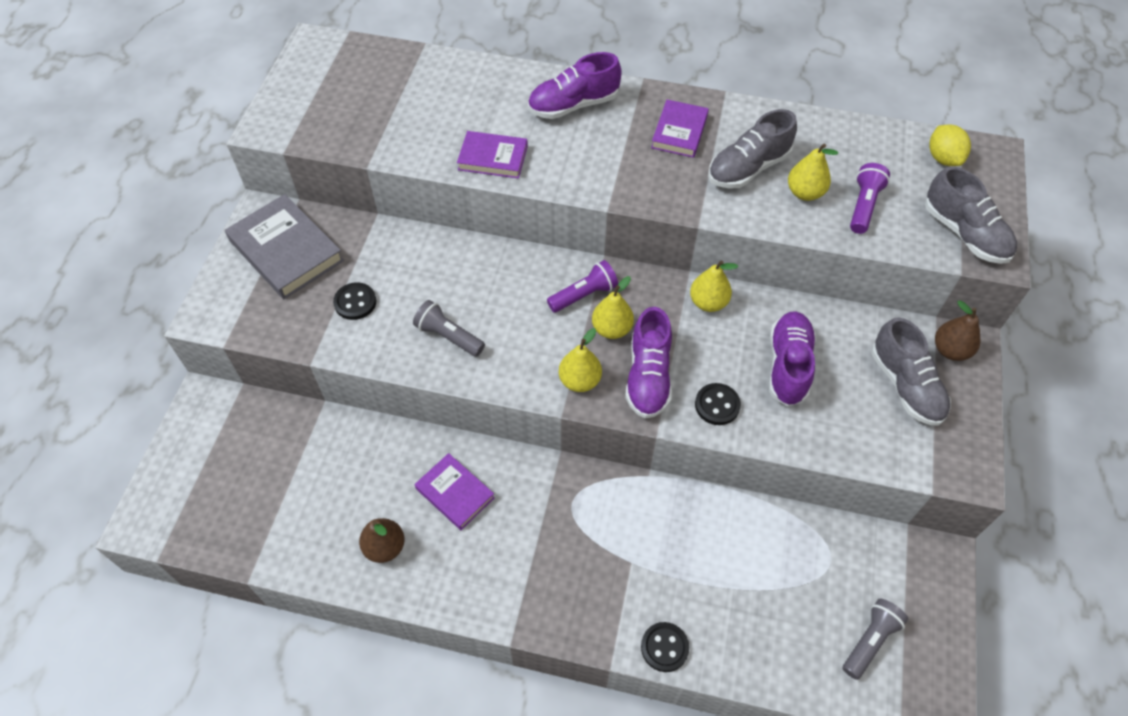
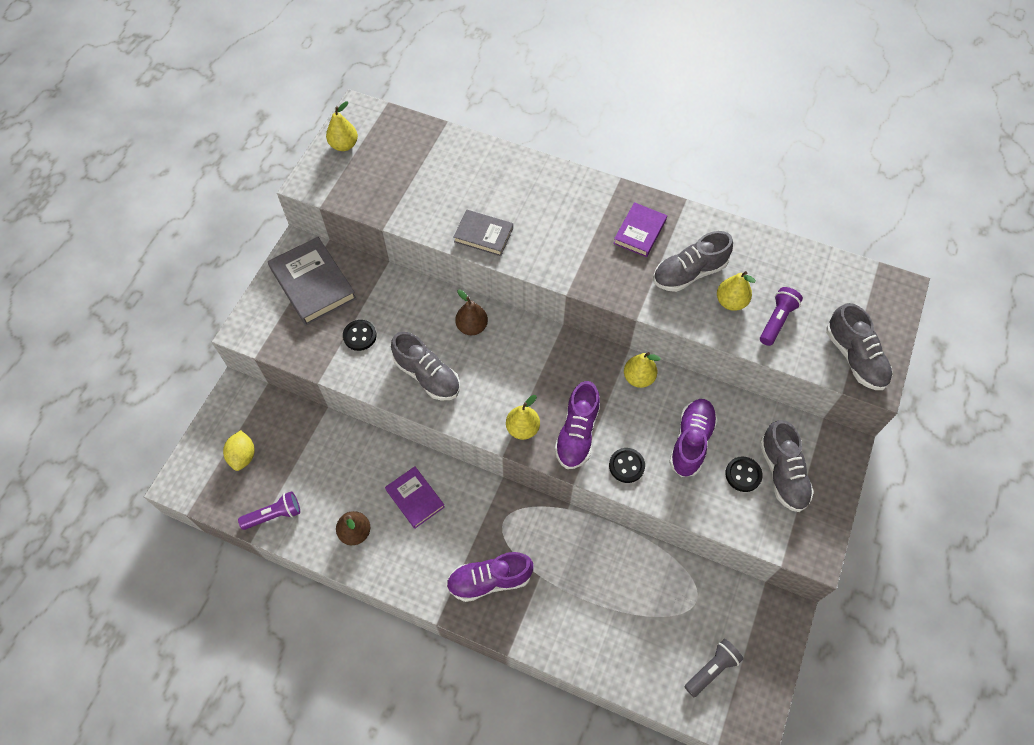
camera: 10 degrees right, 5 degrees up
(448, 336) = (427, 375): grey flashlight -> grey shoe
(493, 158) = (483, 235): purple book -> grey book
(573, 105) = (557, 195): purple shoe -> purple shoe (489, 580)
(584, 295) = (540, 356): purple flashlight -> purple flashlight (274, 515)
(612, 329) = (556, 389): yellow pear -> yellow pear (344, 145)
(664, 647) = (552, 646): black button -> black button (743, 475)
(943, 158) = (855, 286): yellow lemon -> yellow lemon (243, 456)
(950, 350) = (827, 449): brown pear -> brown pear (472, 327)

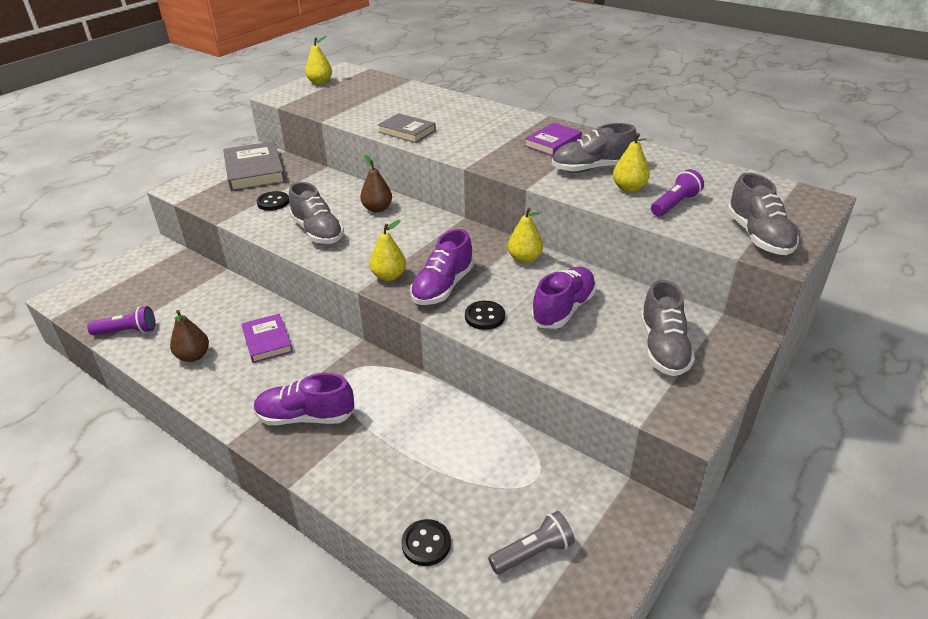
camera: 15 degrees right, 25 degrees down
(243, 456) = (130, 288): yellow lemon -> none
(743, 475) = (615, 342): black button -> black button (426, 544)

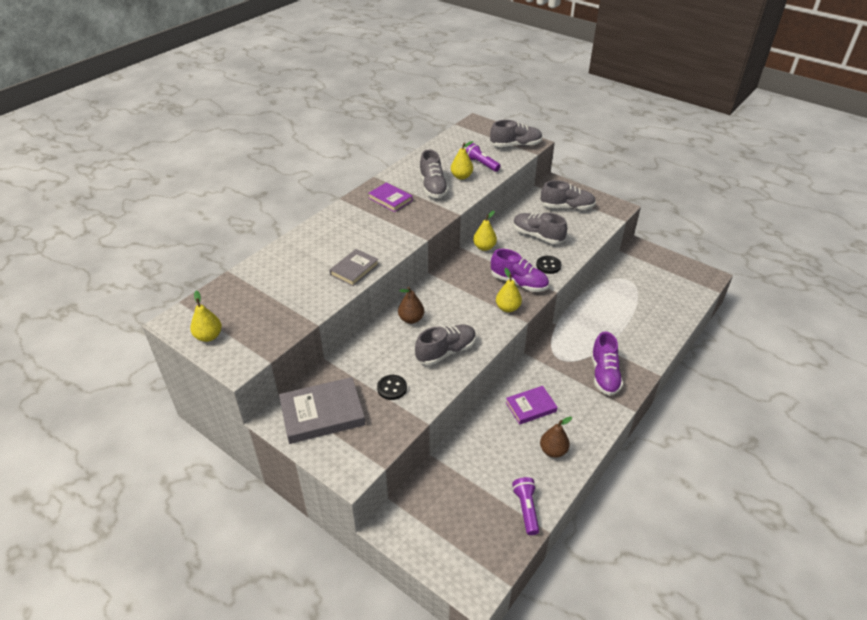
camera: 90 degrees left, 5 degrees up
(426, 544) = (679, 318): black button -> none
(533, 552) = (672, 283): grey flashlight -> none
(563, 309) = (537, 236): purple shoe -> grey shoe

